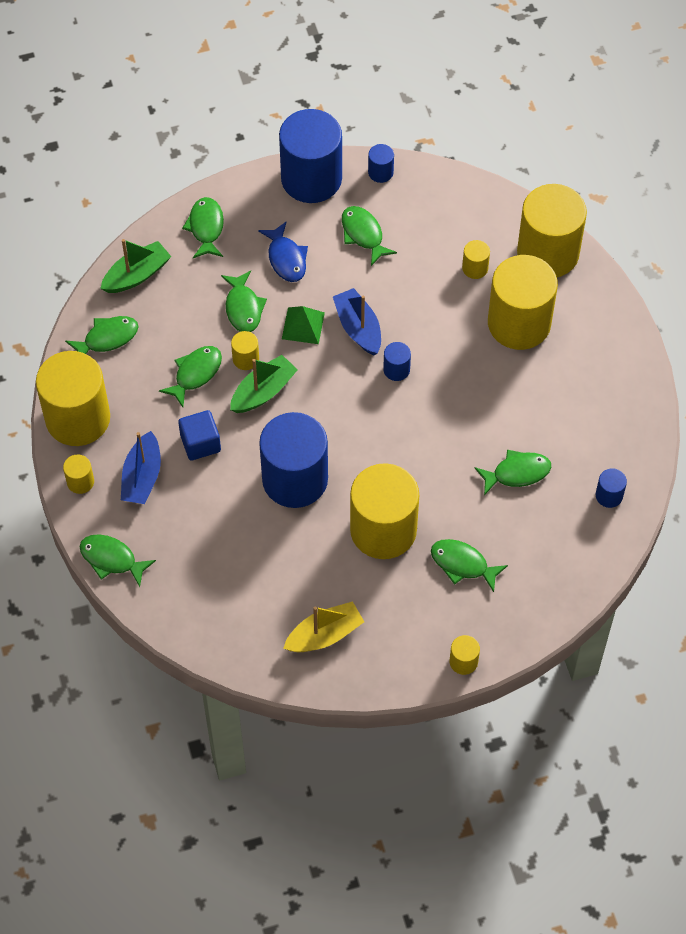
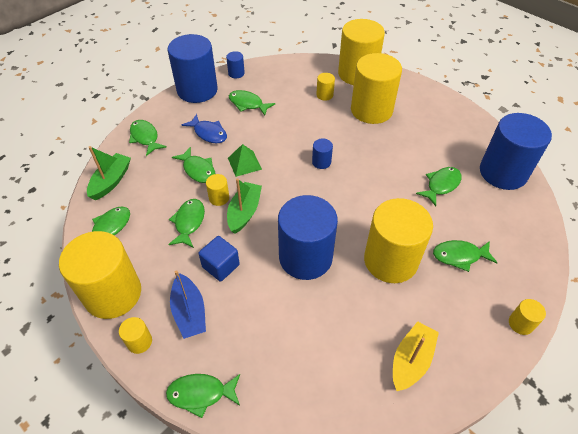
camera: 30 degrees left, 10 degrees down
(358, 328) = (280, 150): blue boat -> none
(609, 495) = (503, 172): blue cylinder -> blue cylinder, size x2.40

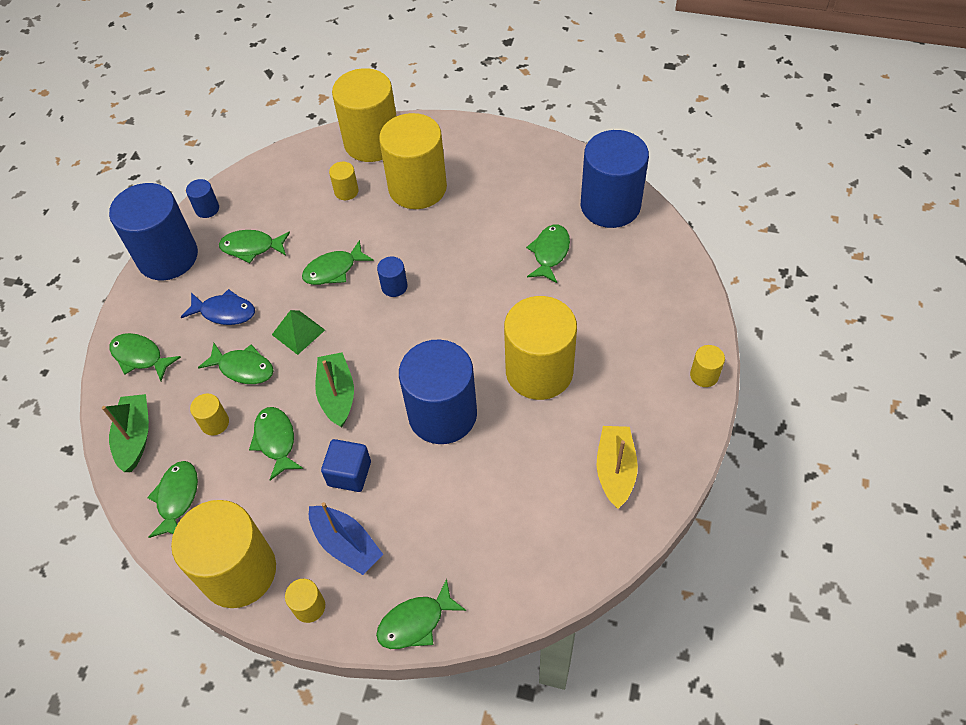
camera: 25 degrees left, 5 degrees up
(219, 198) = (294, 392): yellow cylinder -> yellow cylinder (215, 423)
(459, 256) = (610, 330): green fish -> green fish (333, 270)

